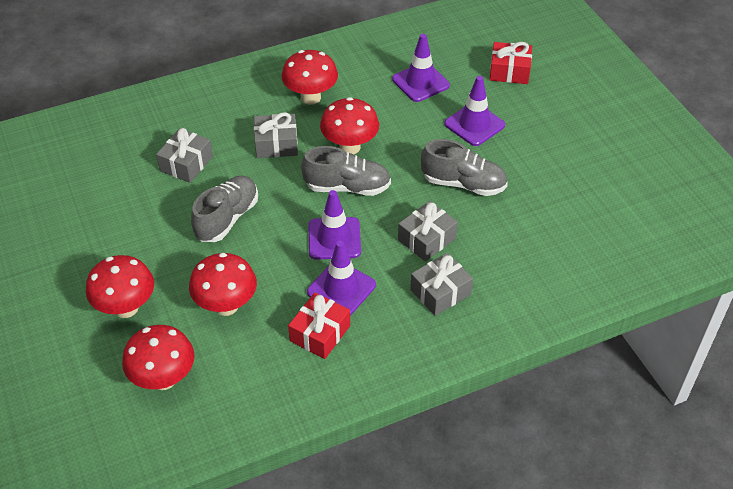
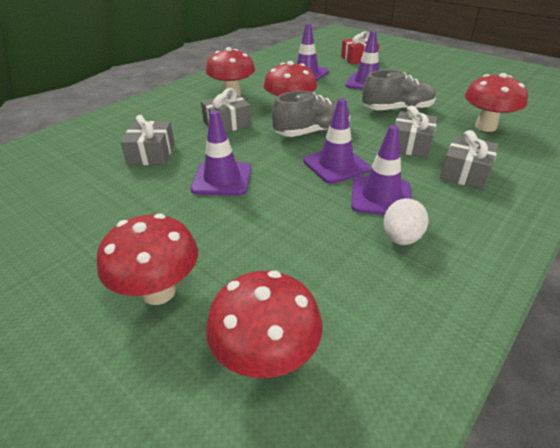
camera: 25 degrees left, 10 degrees down
(226, 306) = (281, 248): red mushroom -> red mushroom (485, 127)
(227, 218) = (222, 179): grey shoe -> purple traffic cone
(320, 333) = (401, 238): red gift -> white egg

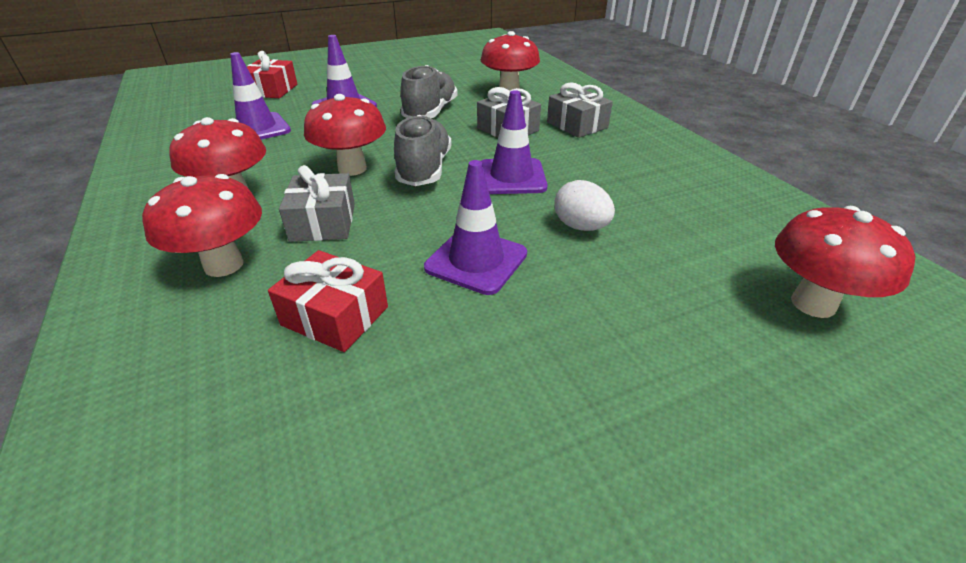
camera: 65 degrees left, 0 degrees up
(151, 153) = (335, 316): grey gift -> red gift
(159, 291) = (700, 365): red mushroom -> red mushroom (224, 265)
(381, 196) = (589, 172): purple traffic cone -> none
(401, 238) = (660, 184): white egg -> white egg (580, 227)

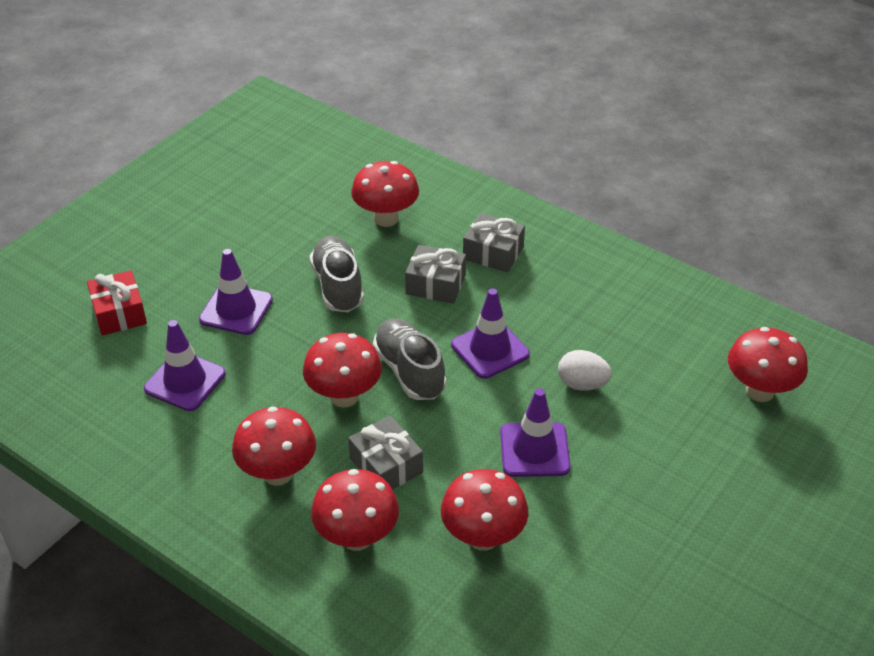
camera: 30 degrees left, 5 degrees up
(335, 316) = (483, 537): red gift -> red mushroom

